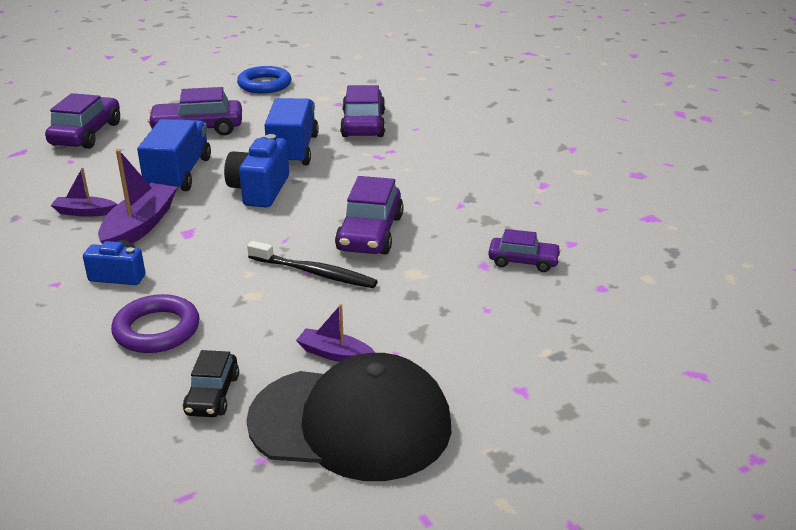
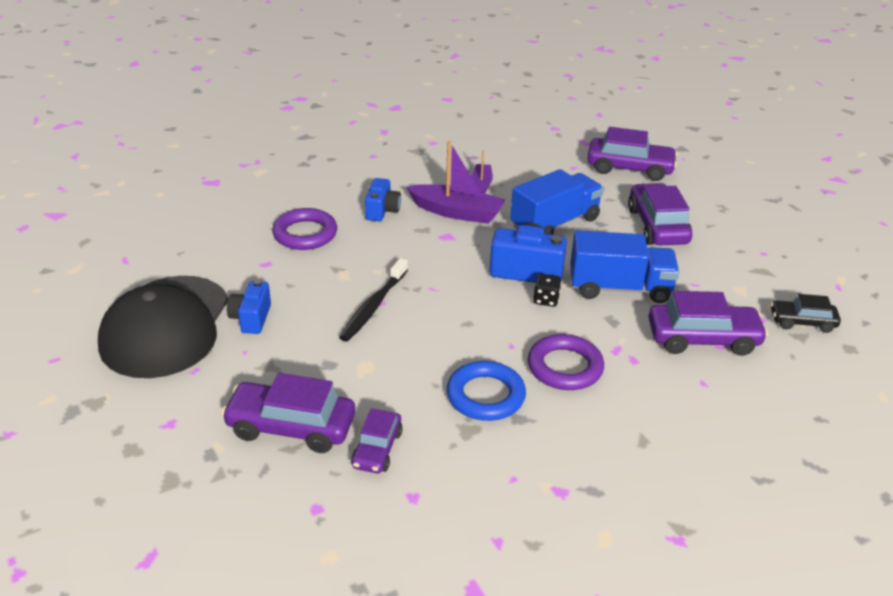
camera: 90 degrees right, 5 degrees up
(179, 174) = (555, 223): blue truck -> blue truck turned 45 degrees counterclockwise
(212, 395) = (220, 263): black car -> black car (802, 322)
(264, 84) = (794, 262): blue ring -> blue ring (485, 396)
(308, 182) = (546, 300): none -> black dice
(334, 354) = (251, 318): purple boat -> blue camera
(370, 233) = (441, 340): purple car -> purple car (291, 427)
(403, 178) = (565, 367): none -> purple ring

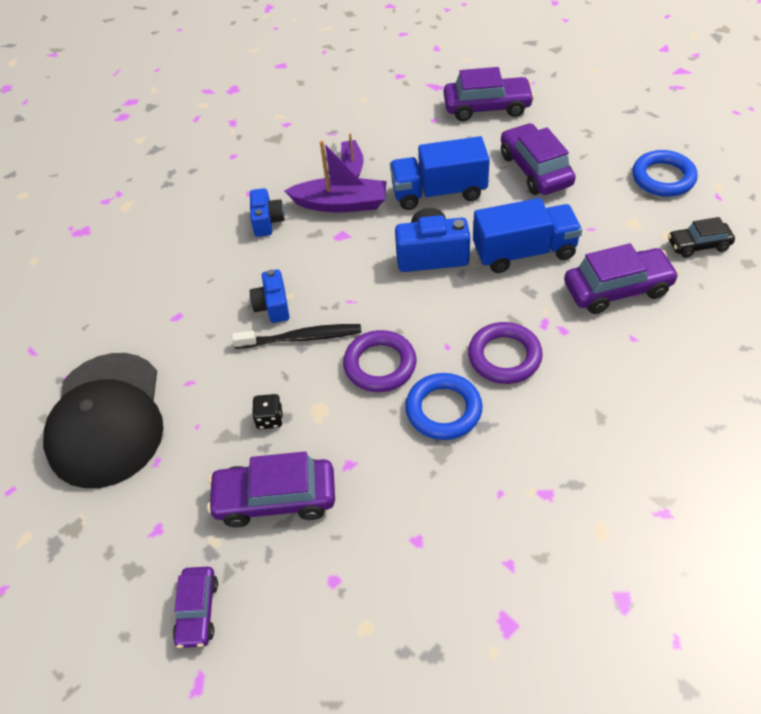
camera: 10 degrees left, 15 degrees up
(251, 318) = (188, 385): blue camera -> blue camera (273, 306)
(305, 234) = (202, 270): purple ring -> purple ring (380, 365)
(373, 306) = (301, 338): black toothbrush -> black toothbrush turned 105 degrees counterclockwise
(377, 449) = (365, 499): purple car -> purple car (197, 611)
(546, 300) = (461, 284): black dice -> black dice (269, 419)
(555, 223) = (439, 192): blue truck -> blue truck turned 135 degrees counterclockwise
(786, 259) = (663, 178): none -> blue ring

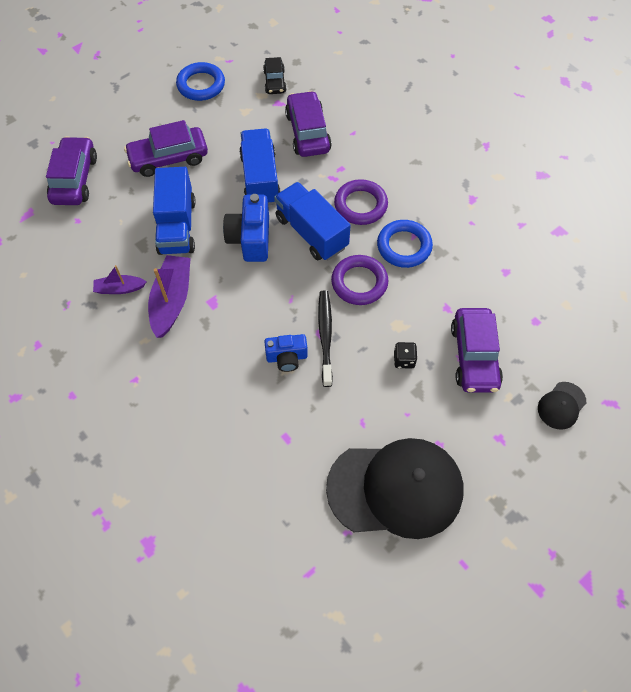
camera: 90 degrees left, 10 degrees up
(197, 611) = (561, 405): purple car -> black cap
(267, 221) = (179, 362): blue camera -> none
(450, 310) = (311, 232): none -> blue truck

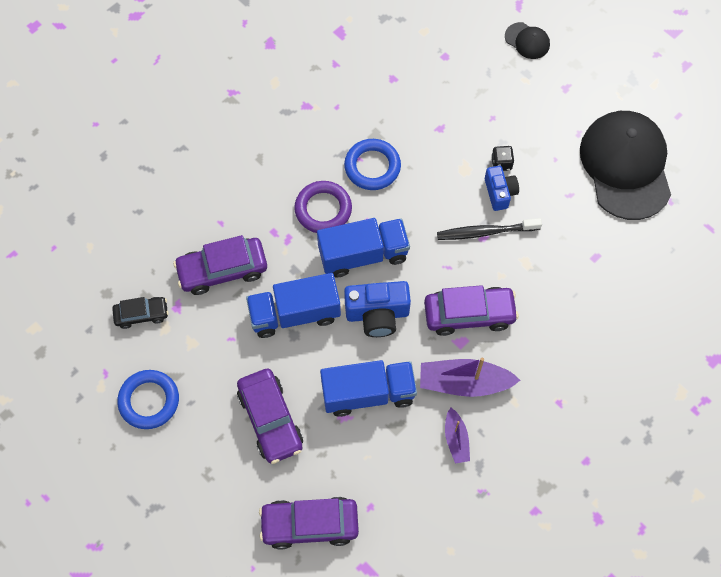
camera: 95 degrees left, 5 degrees up
(287, 357) = (514, 264): blue camera -> blue camera (499, 193)
(311, 232) = (363, 254): blue truck -> blue truck turned 150 degrees counterclockwise
(359, 282) = (420, 205): purple ring -> none
(474, 356) = (489, 106): purple car -> purple car (469, 314)

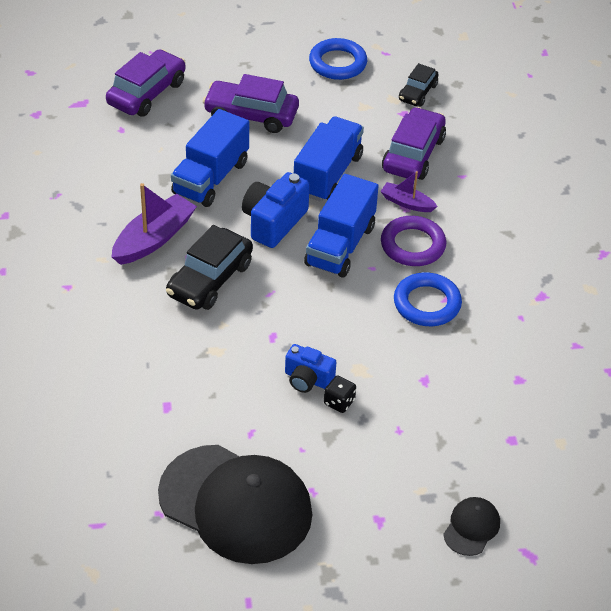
camera: 125 degrees right, 20 degrees down
(456, 439) = (114, 205): purple boat -> purple boat (407, 203)
(469, 314) = (210, 279): purple car -> black car
(485, 232) = (277, 342): black toothbrush -> none
(527, 41) = (471, 527): black cap -> black cap turned 135 degrees clockwise

